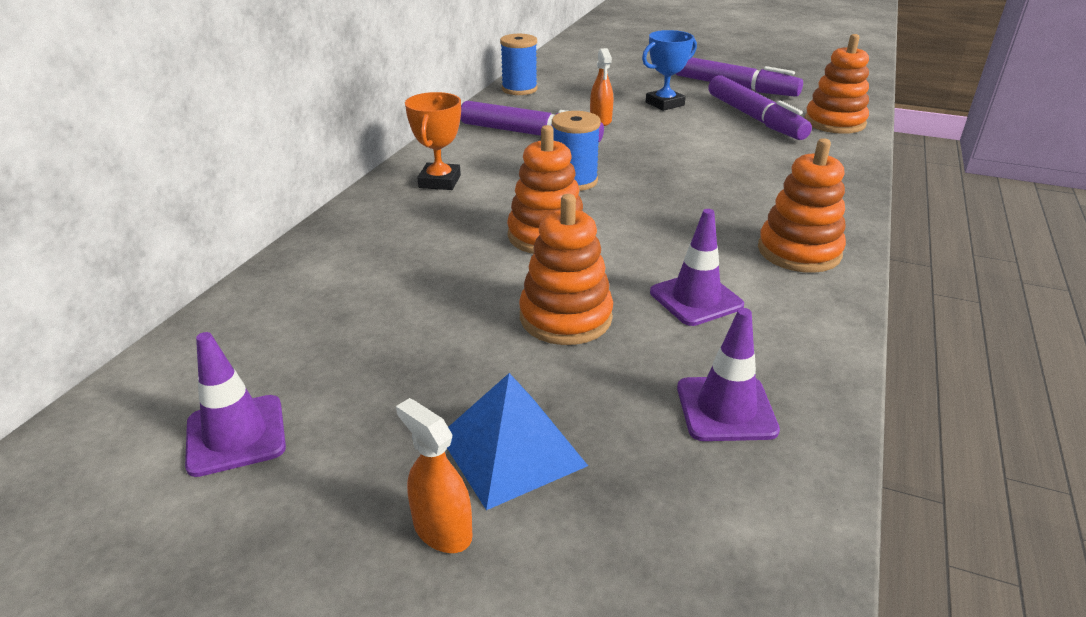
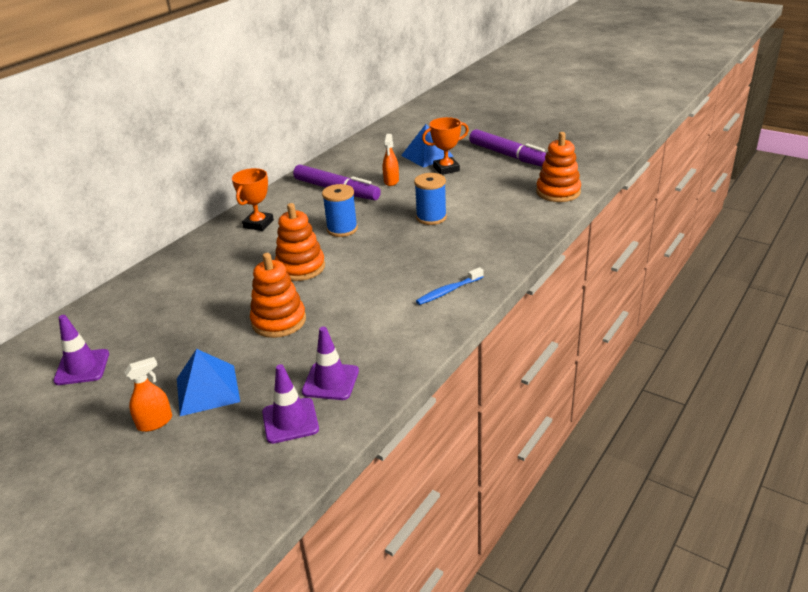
camera: 15 degrees right, 0 degrees up
(442, 530) = (155, 422): orange spray bottle -> orange spray bottle turned 90 degrees clockwise
(519, 89) = (352, 151): blue spool -> blue spool (431, 217)
(626, 90) = (427, 155): none -> blue pyramid
(664, 104) = (446, 169): blue trophy -> orange trophy
(696, 299) = (361, 317): purple traffic cone -> purple traffic cone (290, 421)
(755, 118) = (502, 185): purple marker -> none
(799, 251) = (448, 291): orange stacking toy -> blue toothbrush

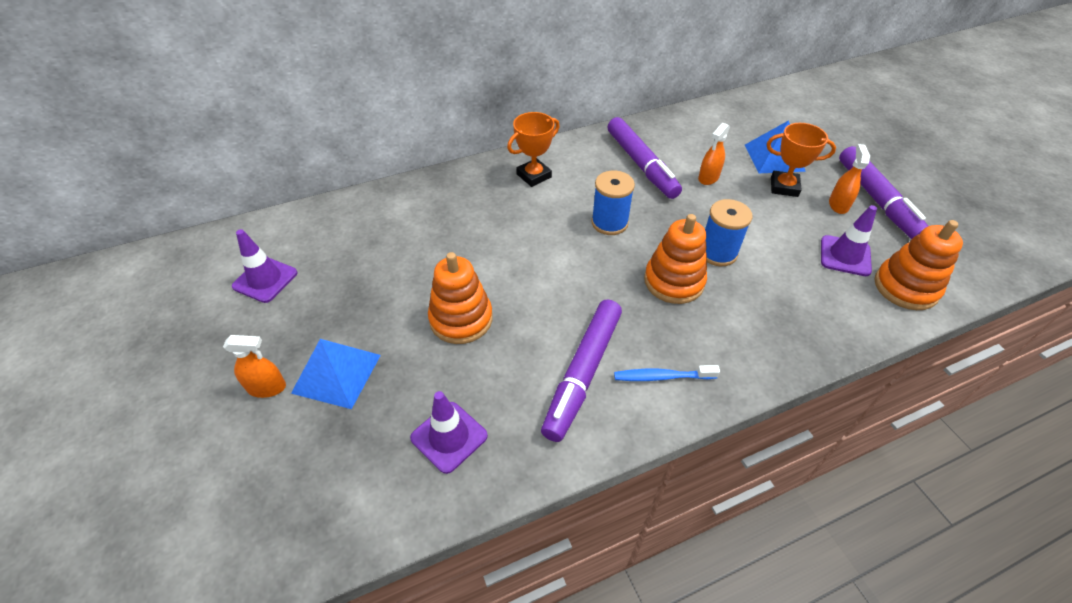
camera: 30 degrees right, 15 degrees up
(290, 421) = (374, 467): purple traffic cone -> purple traffic cone (845, 256)
(300, 267) = (532, 256): orange stacking toy -> orange stacking toy (674, 281)
(395, 311) = (583, 373): none -> purple marker
(488, 166) = (838, 205): none -> orange spray bottle

